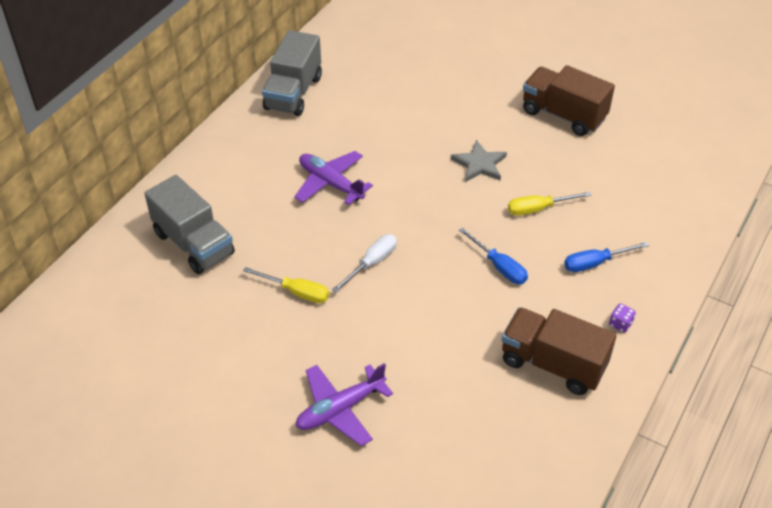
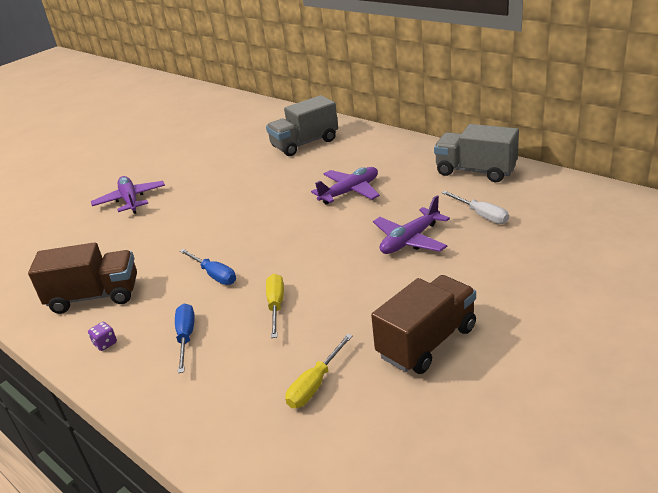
camera: 105 degrees right, 15 degrees down
(296, 292) = (240, 182): yellow screwdriver -> yellow screwdriver (315, 384)
(372, 263) = (251, 211): white screwdriver -> white screwdriver (481, 215)
(425, 132) = (410, 240): none -> purple plane
(479, 164) = (353, 271): grey star -> none
(499, 266) = (214, 275): blue screwdriver -> blue screwdriver turned 105 degrees counterclockwise
(552, 364) = (95, 296): brown truck -> brown truck turned 45 degrees clockwise

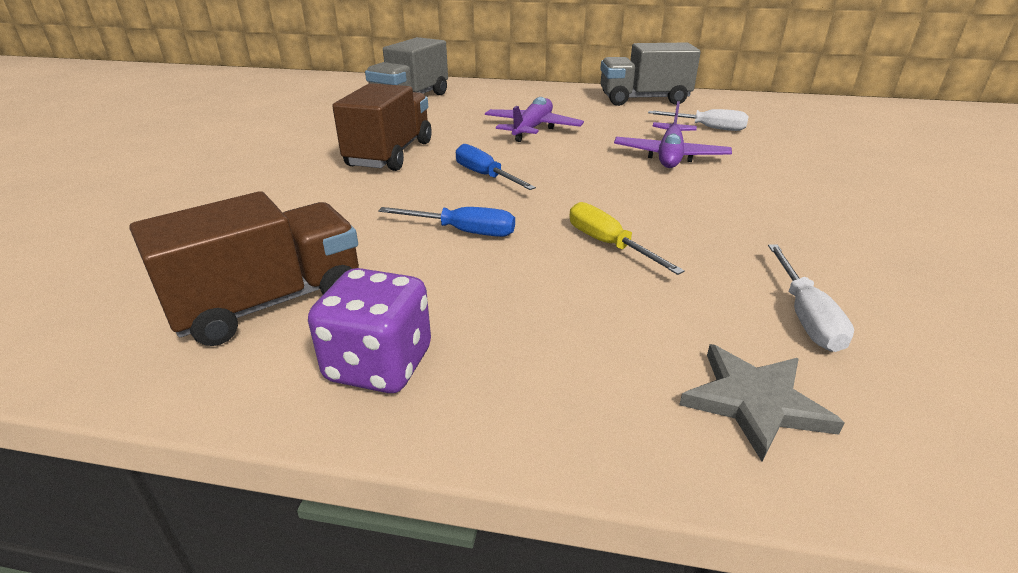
camera: 35 degrees left, 0 degrees up
(105, 344) = (379, 365): purple dice -> purple dice, size x2.14
(130, 200) = (199, 178): purple plane -> none
(186, 337) = (524, 314): blue screwdriver -> blue screwdriver (485, 176)
(225, 417) = (755, 402): none -> grey star
(315, 384) = (805, 316): yellow screwdriver -> white screwdriver
(427, 342) = (848, 236): brown truck -> brown truck (390, 154)

